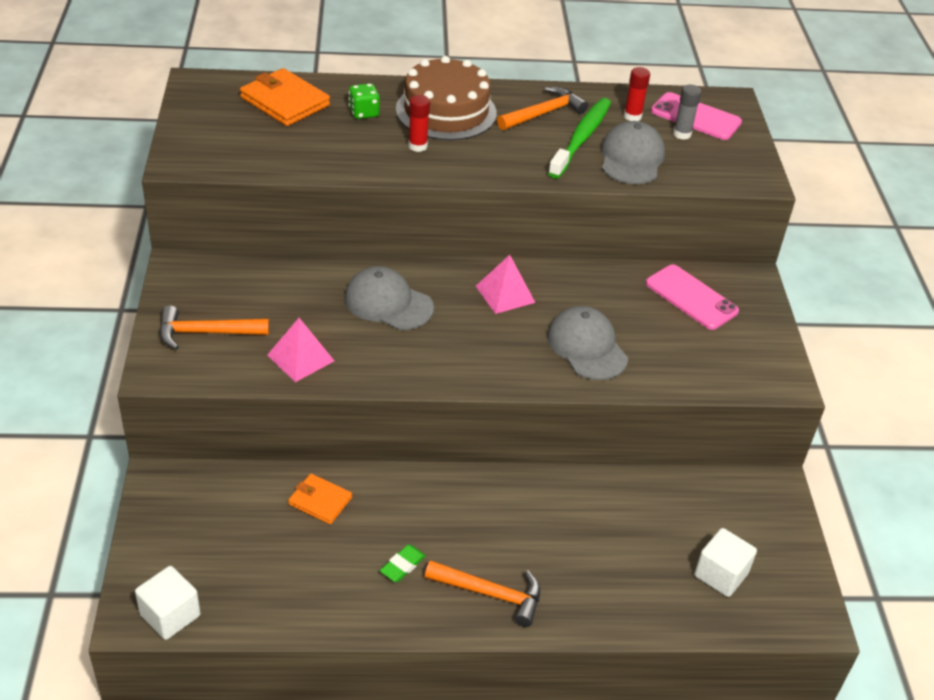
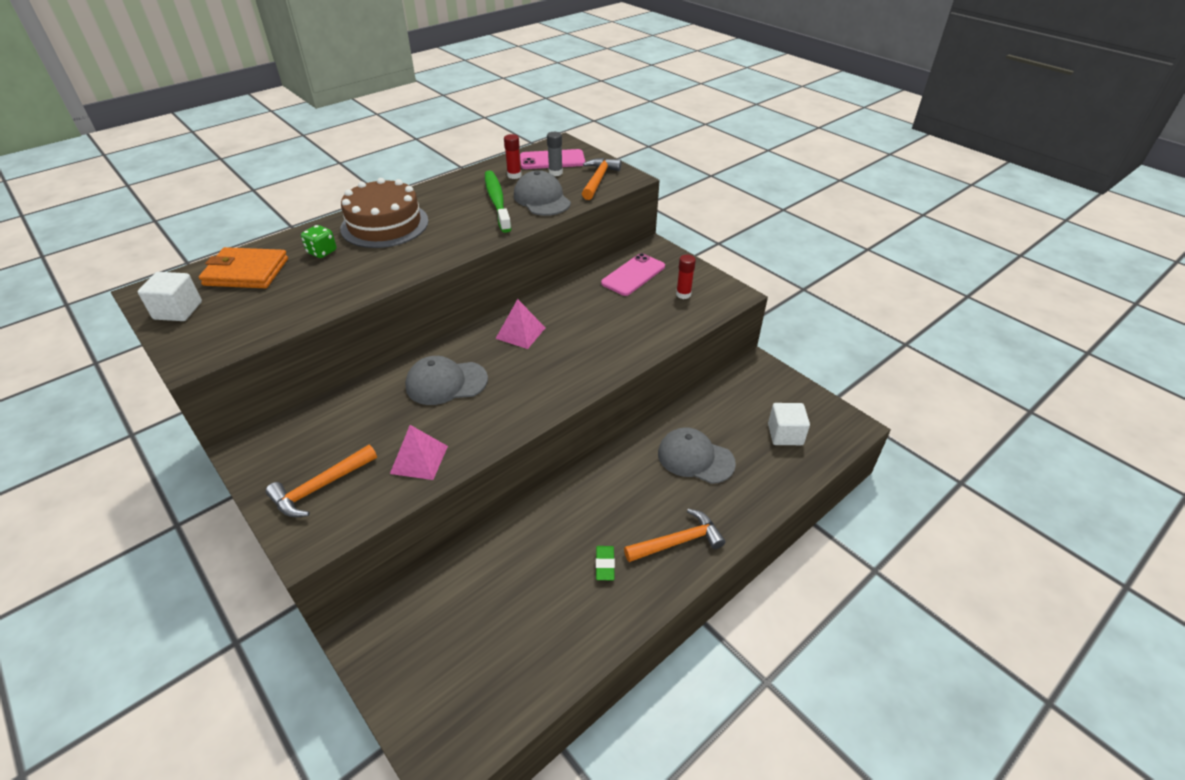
camera: 35 degrees left, 0 degrees up
(170, 615) = (472, 738): white cube -> white cube (178, 310)
(320, 501) = (503, 560): orange wallet -> none
(417, 146) = (388, 255): red glue stick -> red glue stick (683, 294)
(543, 113) = (455, 197): orange hammer -> orange hammer (598, 180)
(587, 347) = (606, 337): grey cap -> grey cap (695, 458)
(691, 297) = (633, 275): pink phone -> pink phone turned 60 degrees counterclockwise

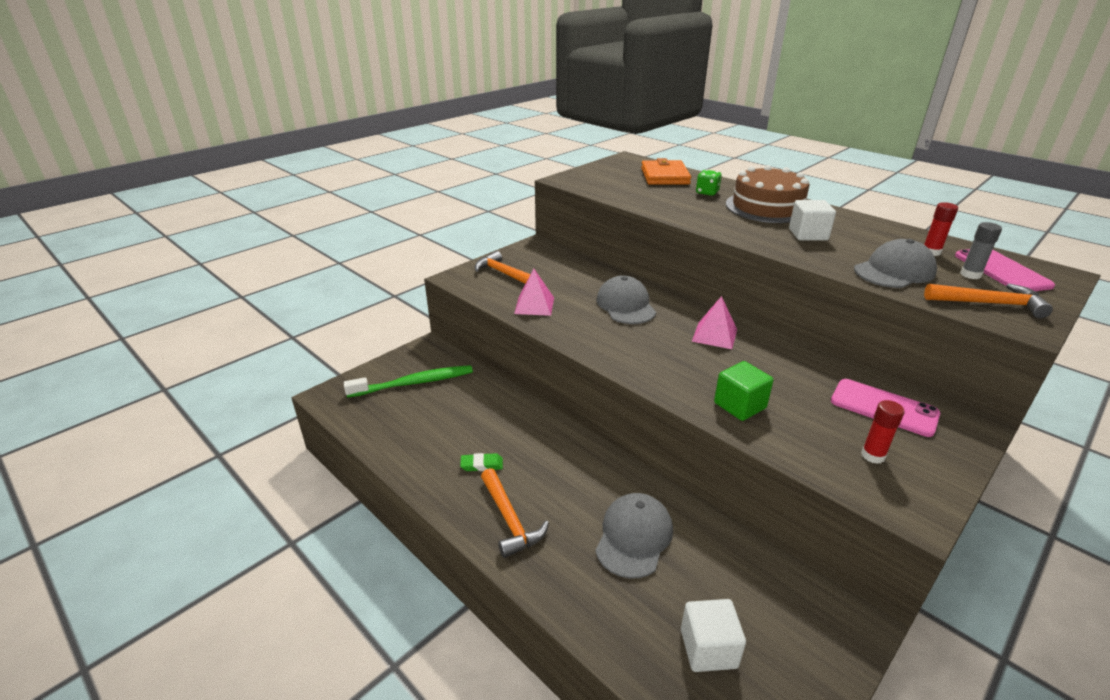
camera: 85 degrees right, 10 degrees down
(178, 310) = (611, 168): white cube -> white cube (808, 235)
(497, 201) = (861, 248): green toothbrush -> green toothbrush (414, 383)
(625, 340) = (739, 405): none -> green cube

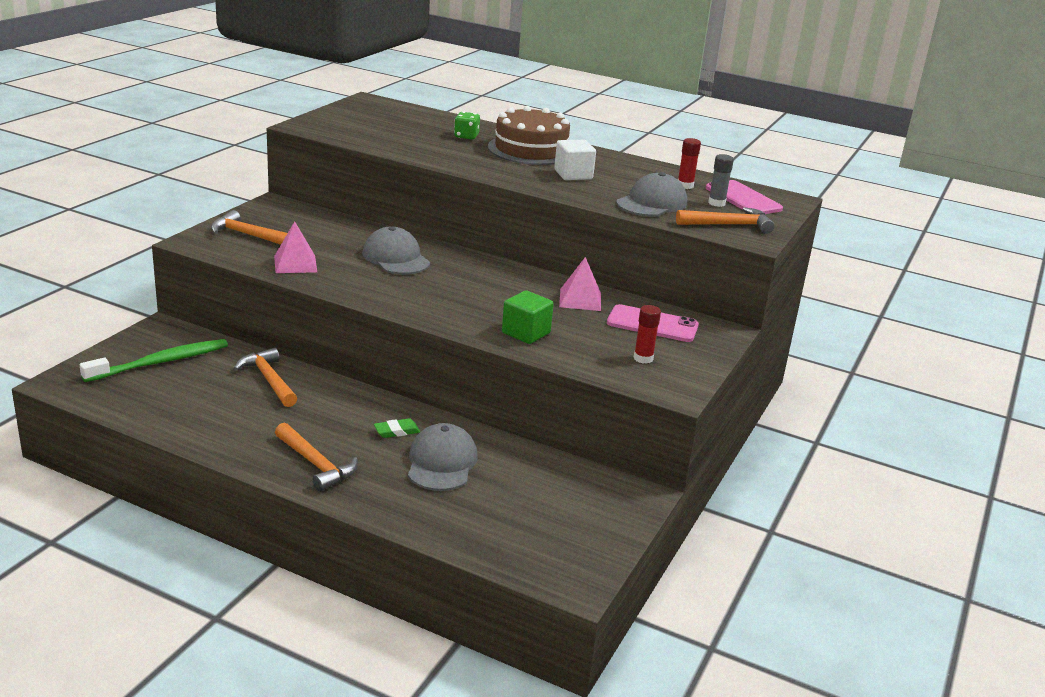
camera: 20 degrees left, 5 degrees down
(482, 465) = (270, 425): green eraser -> green eraser (397, 431)
(496, 412) = (269, 380): none -> orange hammer
(664, 176) = (416, 120): orange wallet -> none
(708, 648) = (522, 526): white cube -> none
(714, 335) = (493, 279): pink pyramid -> pink pyramid (580, 299)

